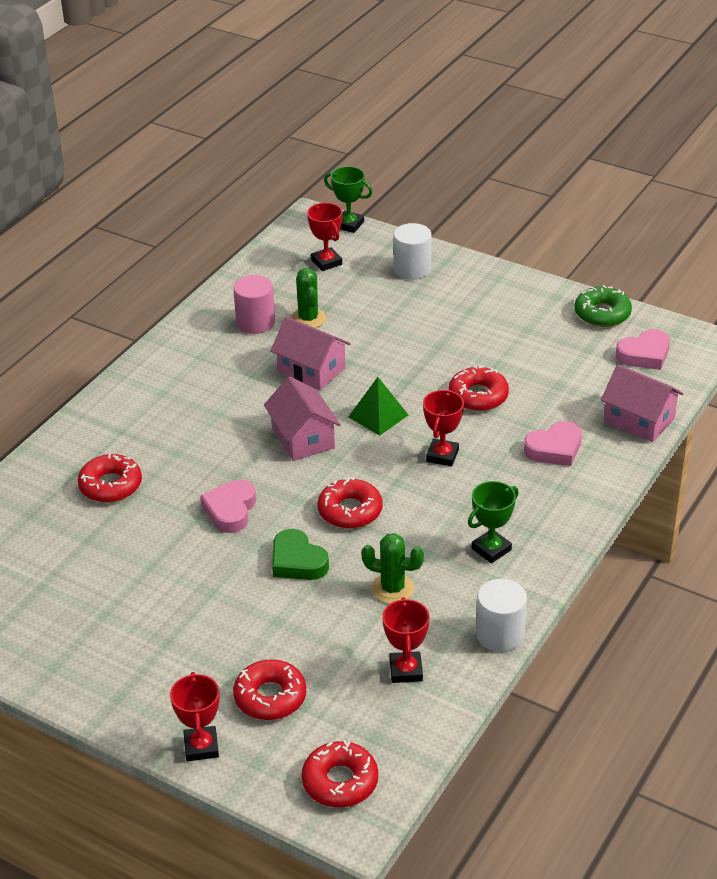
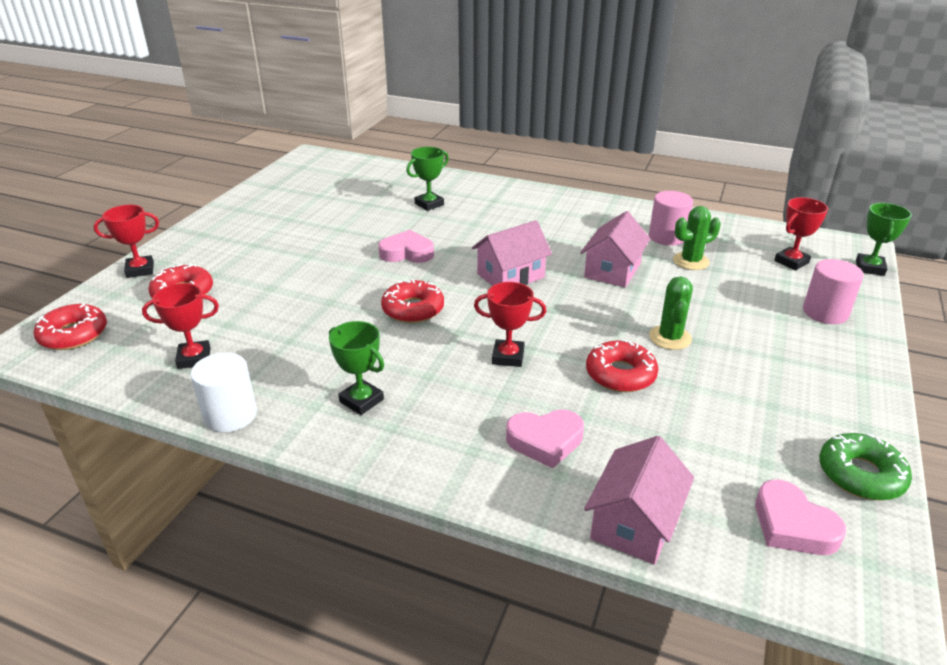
camera: 80 degrees right, 5 degrees down
(110, 485) = (429, 204): red donut -> green trophy
(297, 561) = (344, 289): green heart -> none
(378, 416) = (558, 312): green pyramid -> none
(392, 589) = (305, 342): green cactus -> green cactus (670, 338)
(412, 269) = (825, 312): white cylinder -> pink cylinder
(554, 449) = (545, 441): pink heart -> pink heart turned 60 degrees counterclockwise

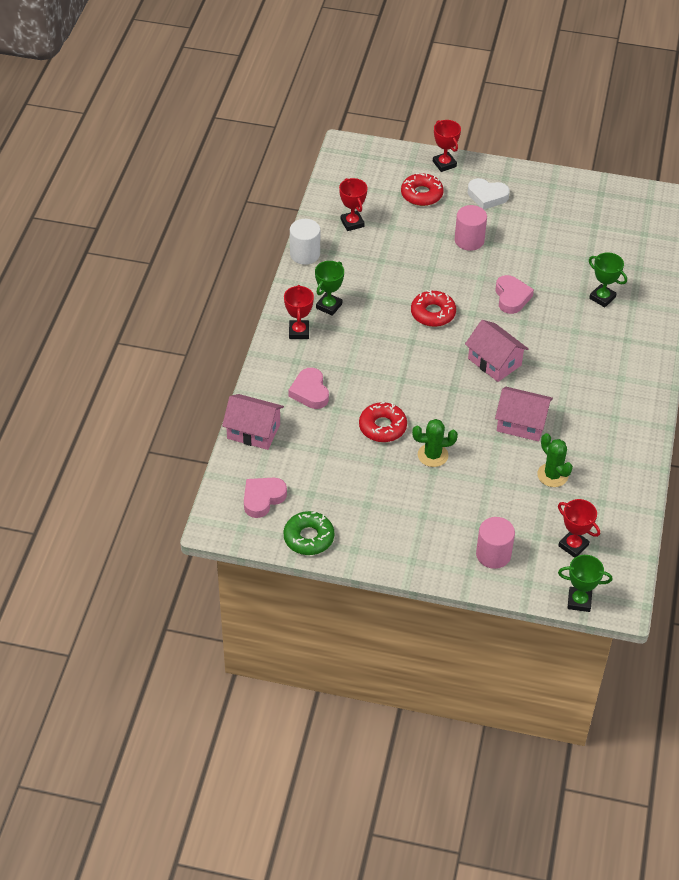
camera: 80 degrees right, 15 degrees up
(73, 335) = (363, 163): red donut -> none
(225, 248) = (487, 196): none -> white heart
(508, 357) = (388, 369): red trophy -> red trophy (299, 331)
(667, 237) = (593, 461): pink cylinder -> pink cylinder (469, 240)

